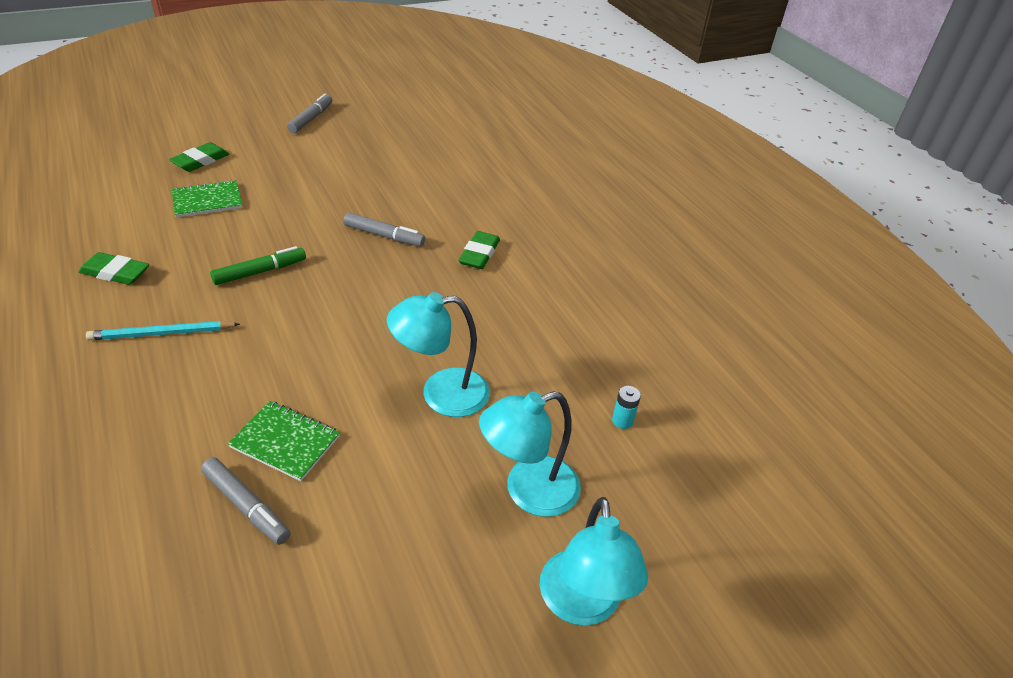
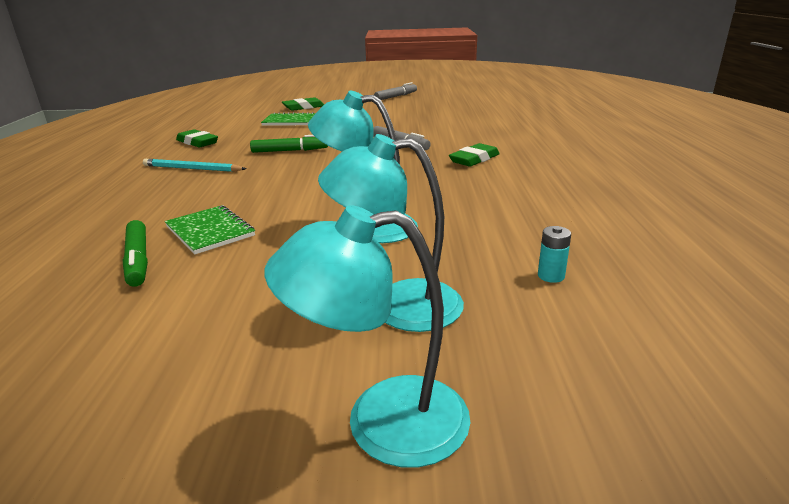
camera: 30 degrees right, 15 degrees down
(246, 506) = (138, 260): grey marker -> green marker
(581, 605) = (382, 422): turquoise lamp -> turquoise lamp turned 60 degrees clockwise

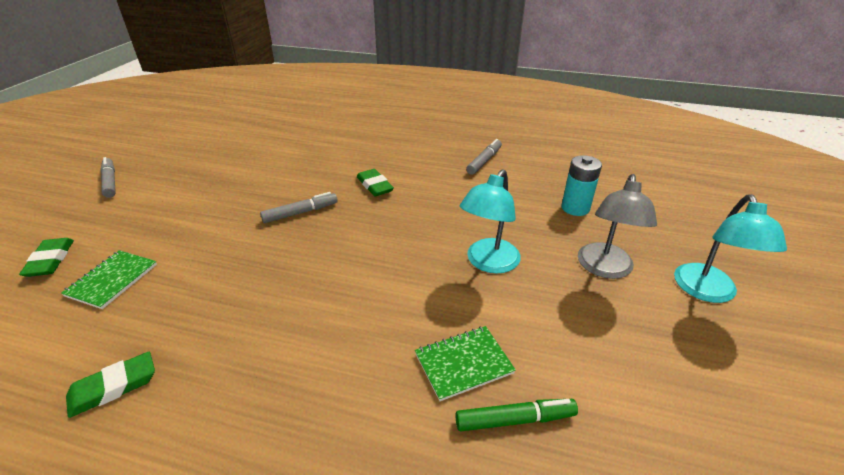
camera: 75 degrees left, 10 degrees up
(192, 169) = (248, 388): turquoise pencil -> none
(290, 151) = (252, 290): green marker -> none
(397, 306) = (604, 269): turquoise lamp -> grey lamp
(551, 276) = (575, 208): turquoise battery -> turquoise battery, size x1.87
(608, 201) = (484, 161): none -> grey marker

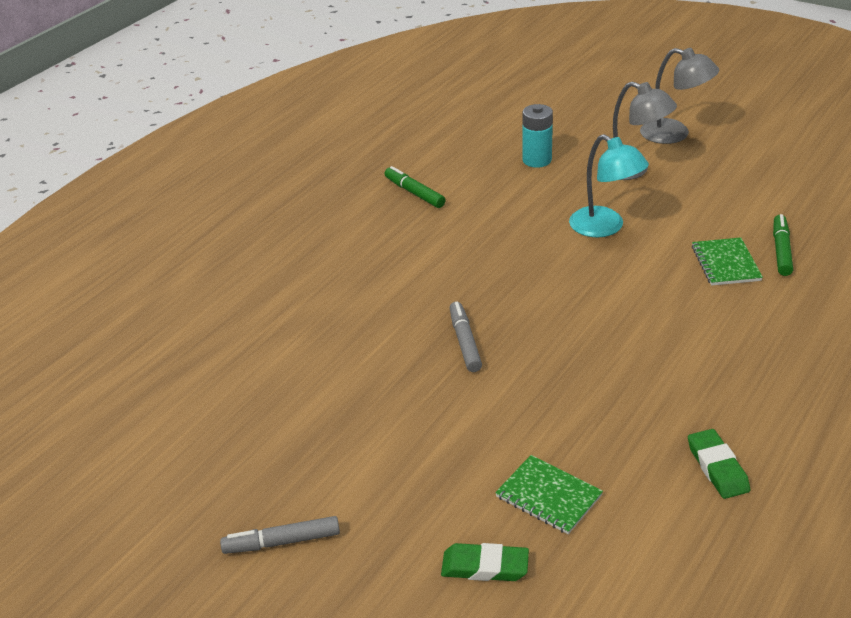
camera: 70 degrees left, 0 degrees up
(374, 185) = (429, 280): green eraser -> none
(484, 161) = (414, 193): grey marker -> green marker
(708, 292) = (674, 134): turquoise lamp -> grey lamp

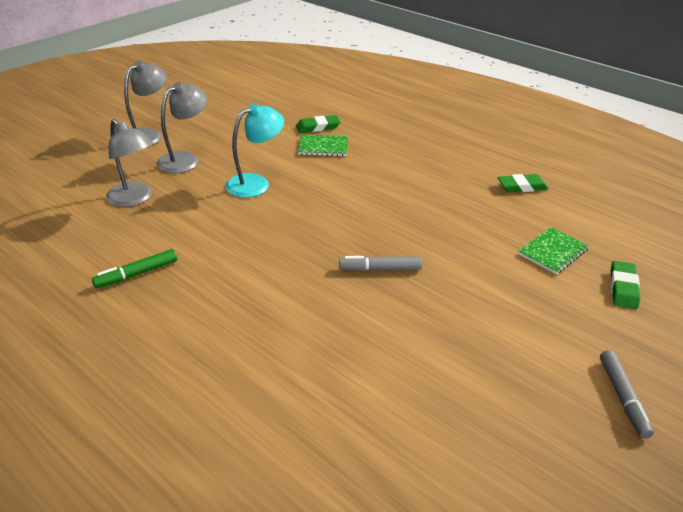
camera: 85 degrees left, 0 degrees up
(537, 160) = (134, 199): turquoise battery -> grey lamp
(781, 250) = (318, 127): green marker -> green eraser

